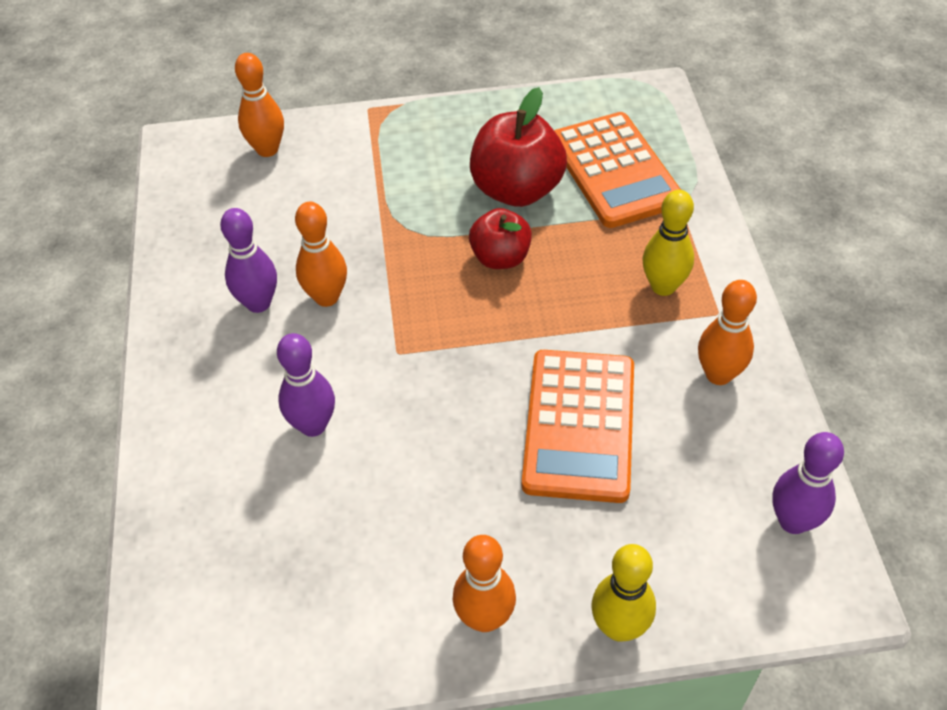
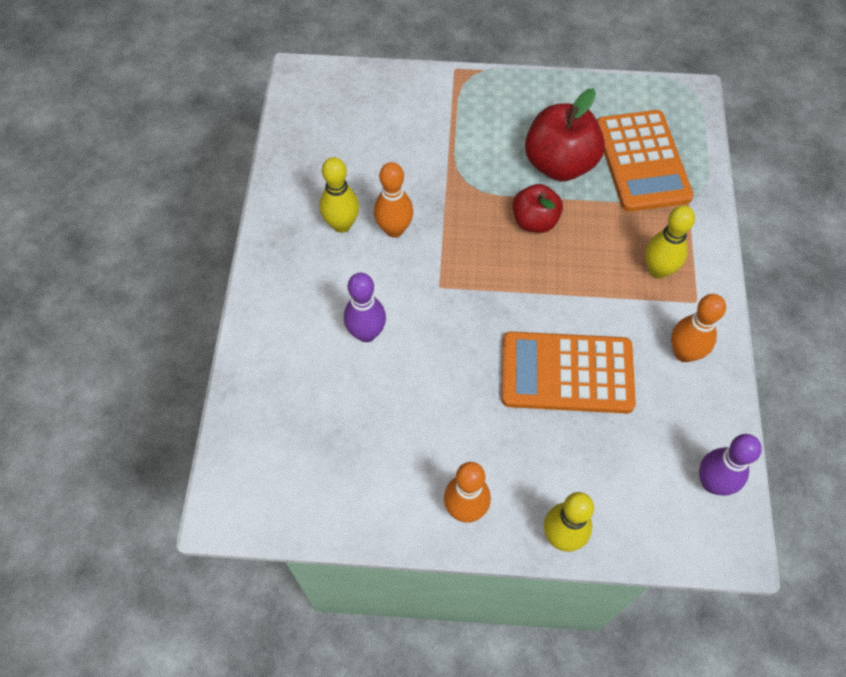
camera: 10 degrees right, 10 degrees up
(258, 303) = (342, 224): purple bowling pin -> yellow bowling pin
(267, 149) = (369, 92): orange bowling pin -> none
(579, 425) = (567, 373): orange calculator -> orange calculator turned 75 degrees clockwise

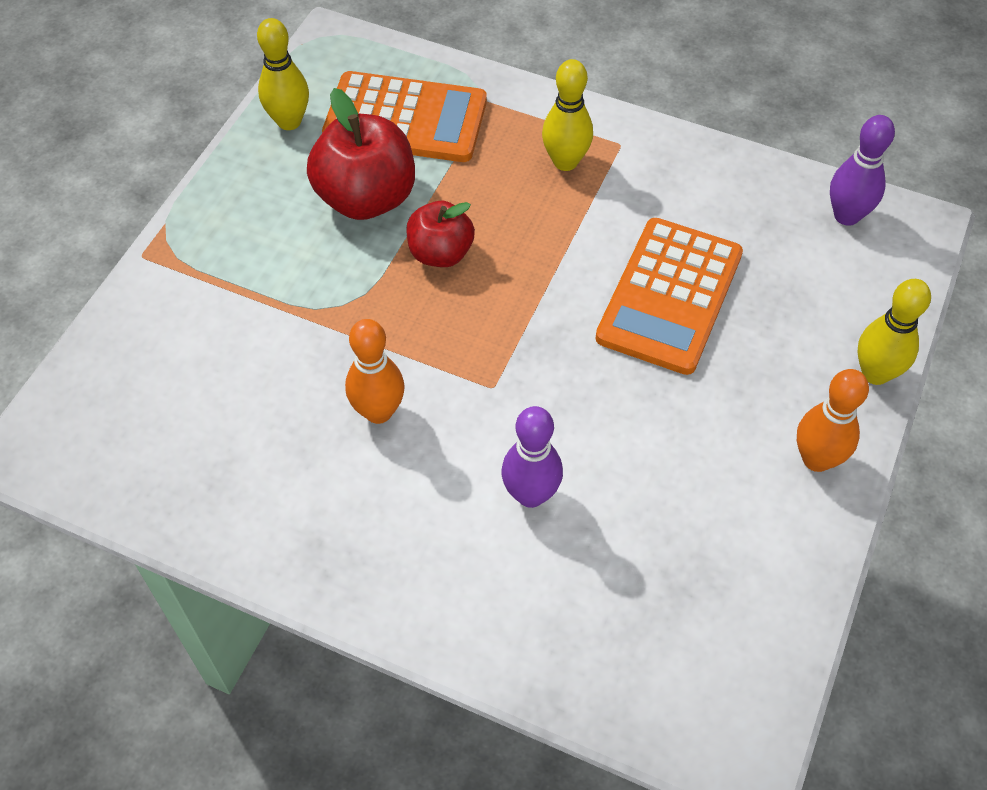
camera: 70 degrees left, 5 degrees down
(342, 224) = (339, 474): yellow bowling pin -> yellow bowling pin (289, 121)
(684, 353) = (682, 180): orange bowling pin -> none

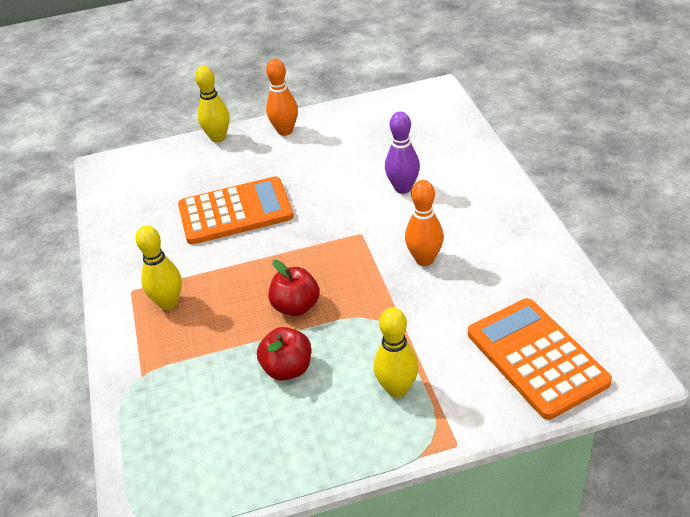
camera: 125 degrees left, 15 degrees down
(289, 121) = (258, 465): yellow bowling pin -> yellow bowling pin (397, 389)
(366, 198) = (287, 369): red apple -> red apple, size x0.62
(405, 119) = (196, 402): orange calculator -> orange calculator (536, 358)
(846, 216) = (117, 187): purple bowling pin -> none

